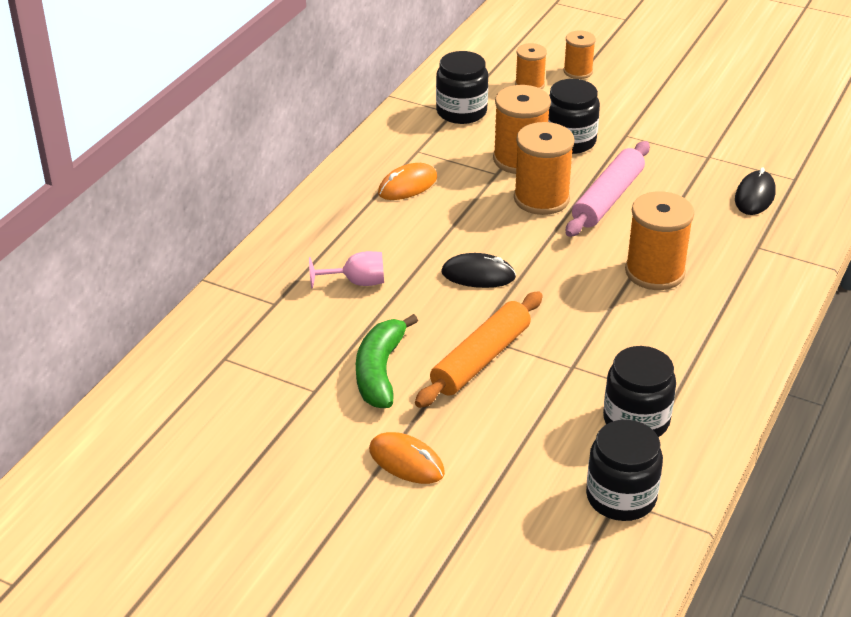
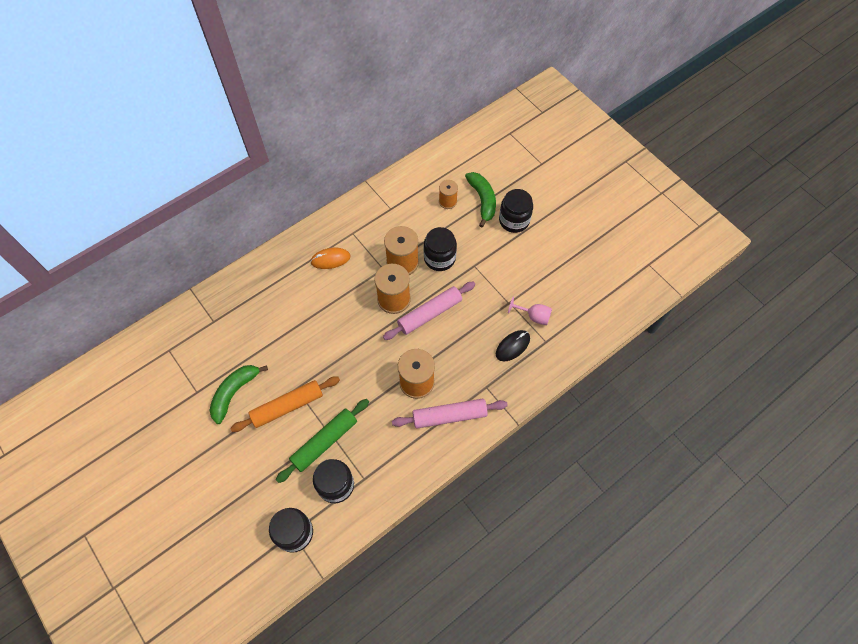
camera: 25 degrees right, 25 degrees up
(356, 282) = (261, 323): pink goblet -> pink goblet (533, 316)
(406, 462) = (210, 460): orange mouse -> none
(461, 112) = (395, 210): black jar -> black jar (514, 220)
(478, 275) = (324, 344): black mouse -> none
(575, 379) = (324, 442): none -> green rolling pin
(578, 71) = (482, 200): orange spool -> green banana
(735, 292) = (449, 416): none -> pink rolling pin

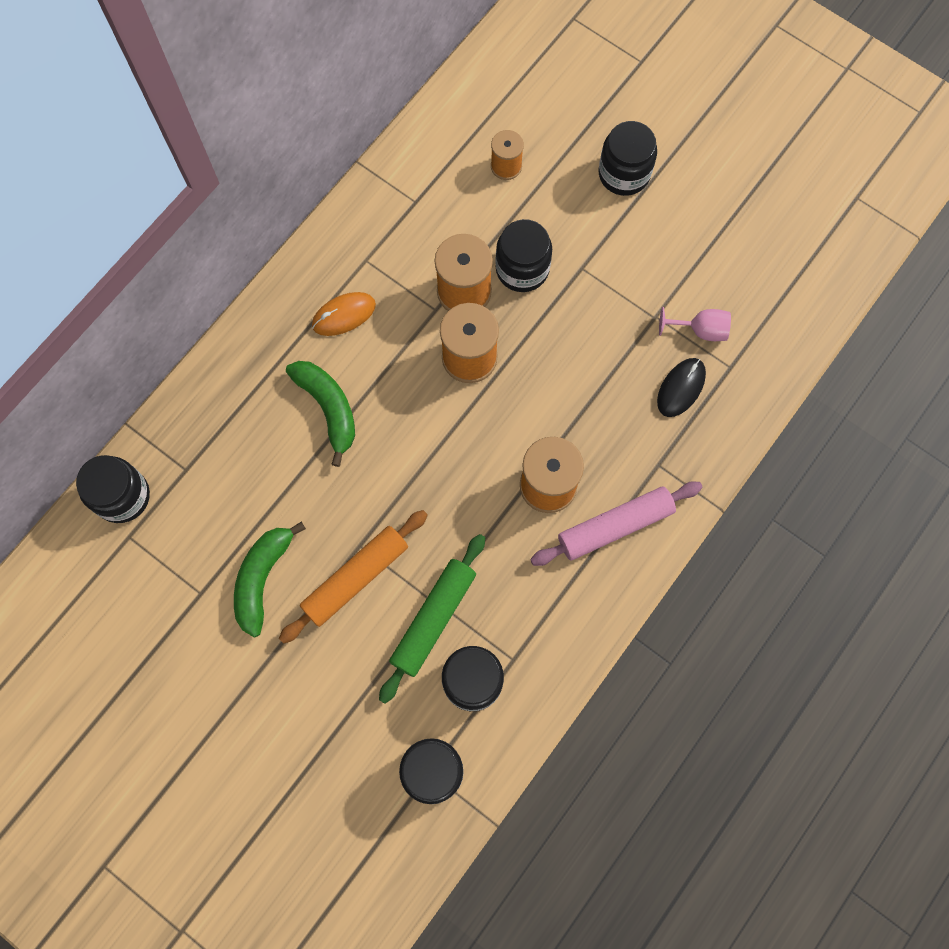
camera: 15 degrees left, 10 degrees up
(173, 327) = (122, 496): none -> black jar
(429, 314) = (534, 367): pink rolling pin -> none
(482, 200) = (562, 151): green banana -> green banana (328, 409)

